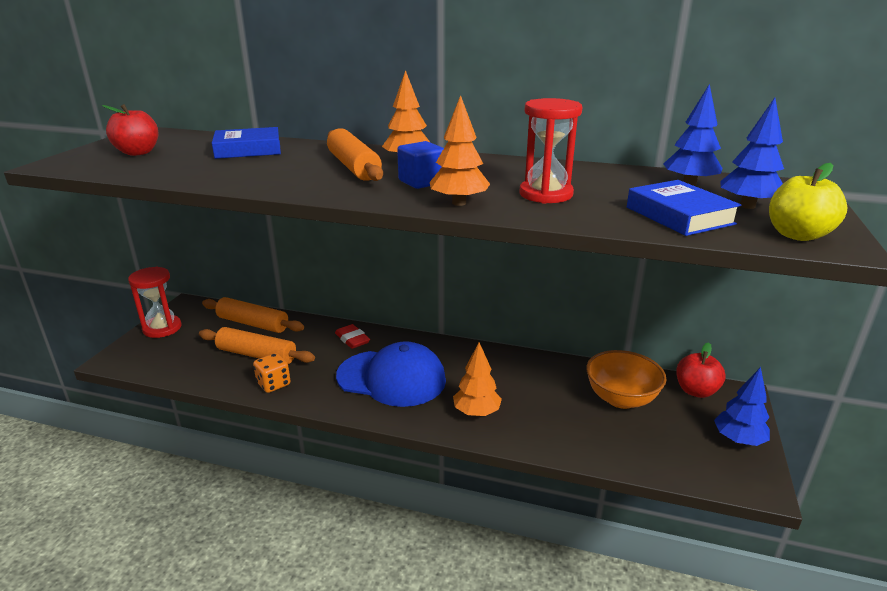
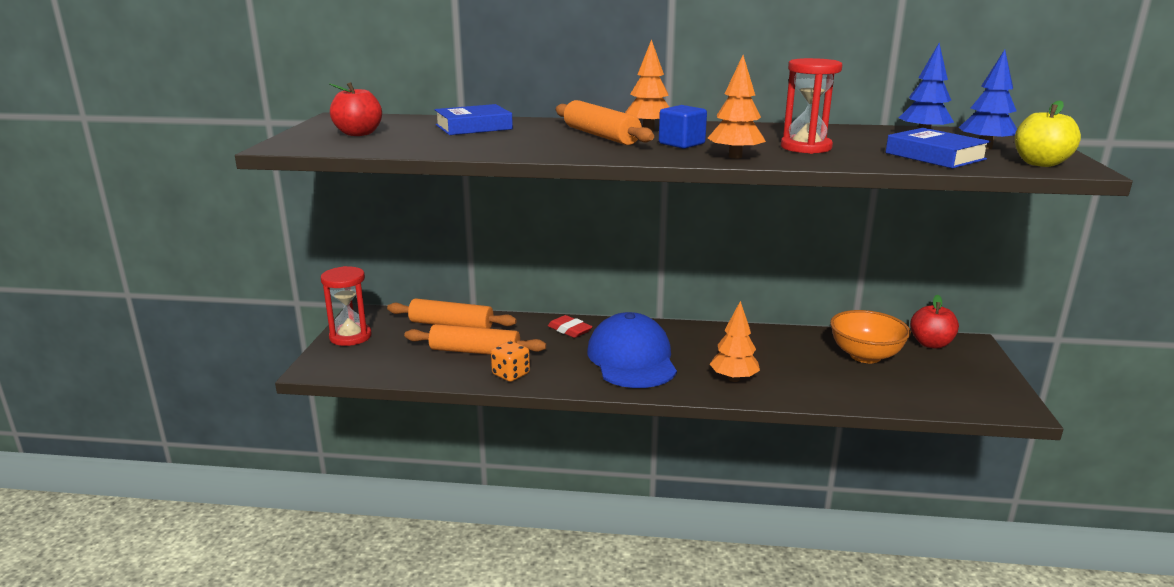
camera: 10 degrees left, 5 degrees down
(391, 378) = (632, 359): blue cap -> blue cap turned 105 degrees counterclockwise
(738, 440) = (985, 377): blue tree -> none

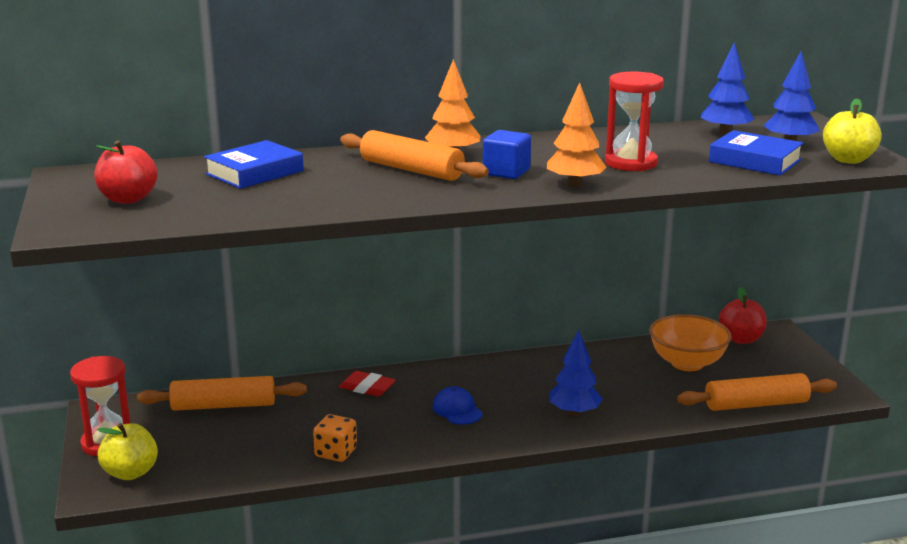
camera: 20 degrees left, 0 degrees up
(350, 360) = (130, 473): none -> yellow apple
(475, 351) = (275, 433): orange rolling pin -> orange rolling pin (756, 404)
(632, 359) = (457, 410): blue cap -> blue cap, size x0.44
(733, 379) = (574, 413): orange tree -> blue tree

